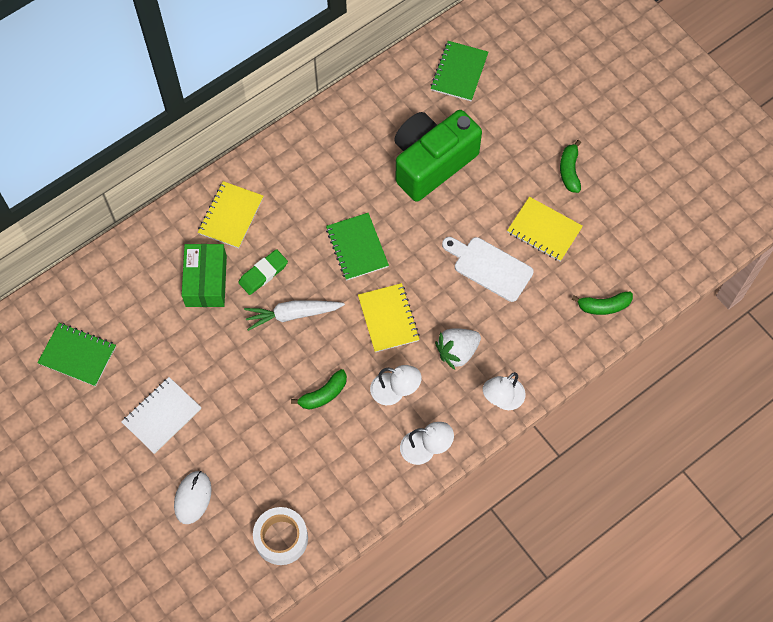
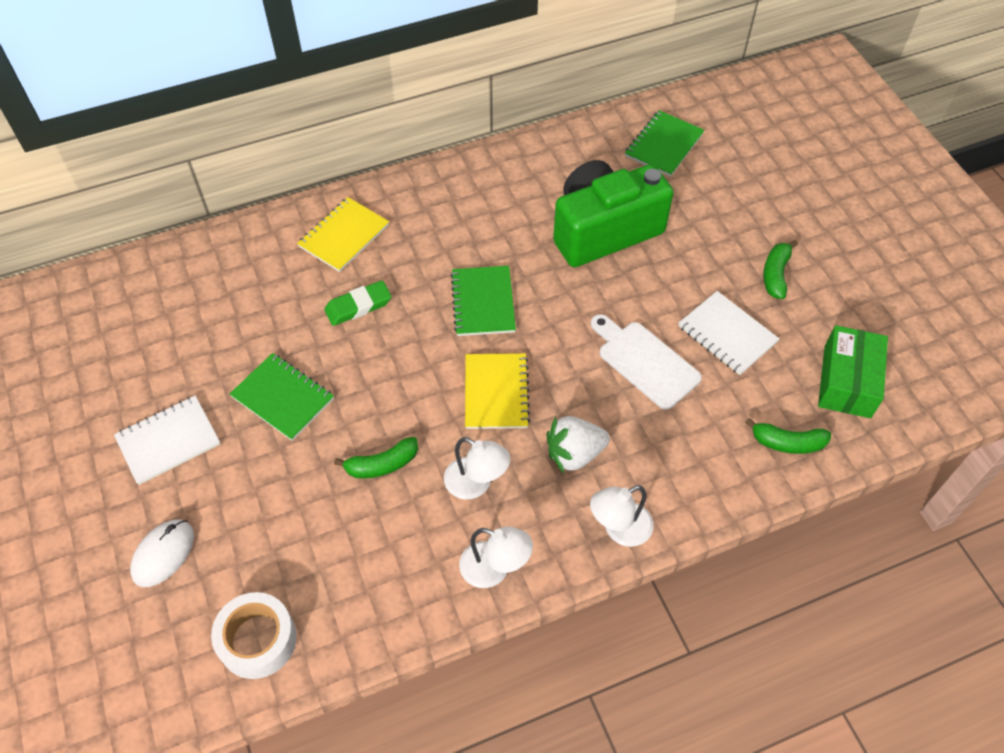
camera: 15 degrees right, 10 degrees down
(77, 355) = (99, 346): green notebook -> green notebook (283, 398)
(206, 281) = (287, 299): green box -> green box (847, 381)
(292, 314) = (377, 360): white carrot -> none
(544, 230) = (727, 334): yellow notebook -> white notebook

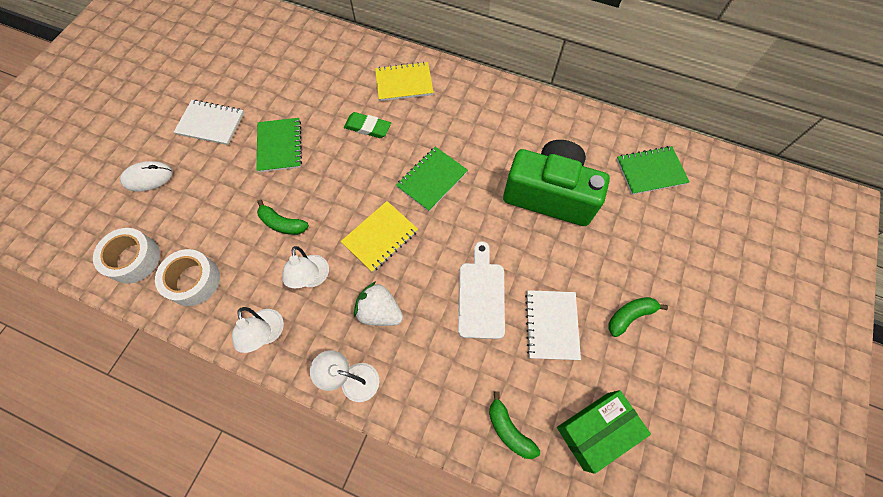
camera: 45 degrees right, 10 degrees up
(355, 596) = (193, 281): none -> white tape

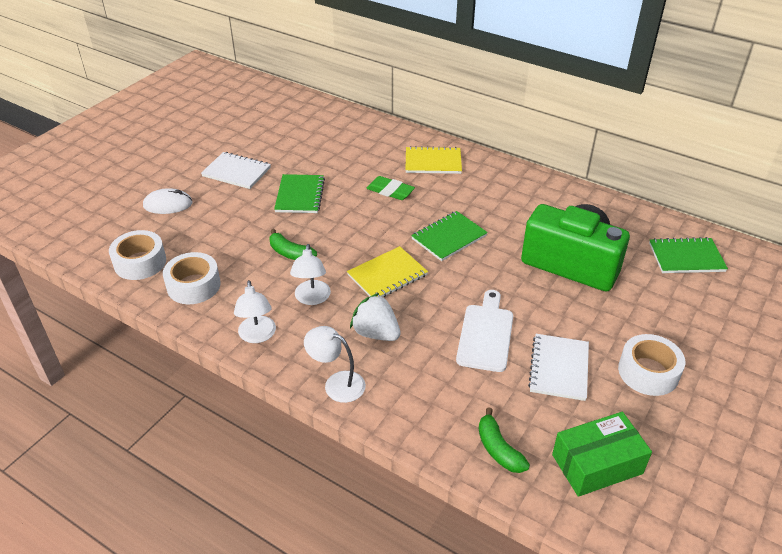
camera: 10 degrees right, 25 degrees down
(630, 316) = (648, 372): green banana -> white tape

